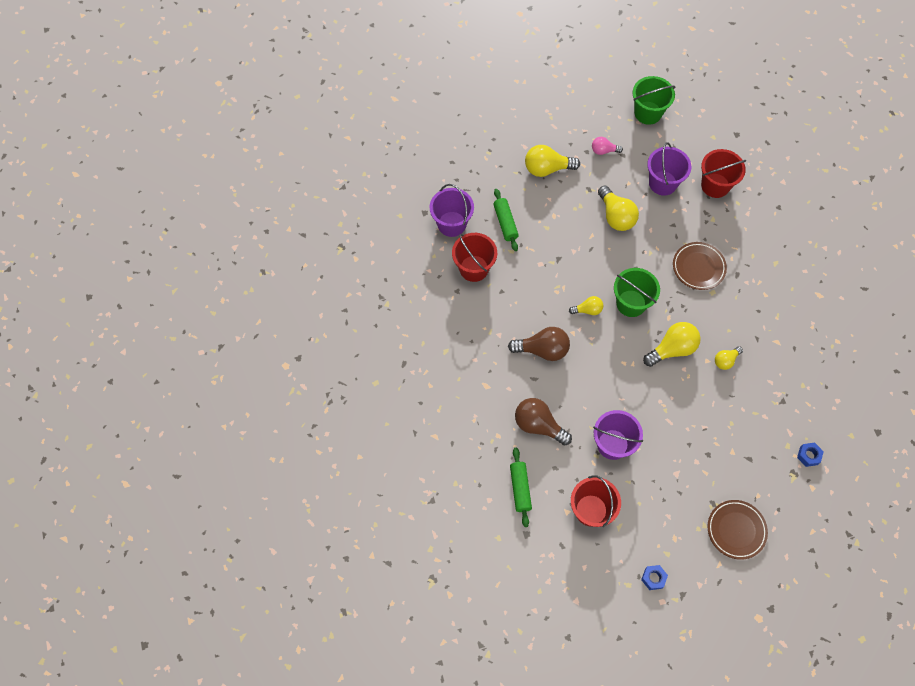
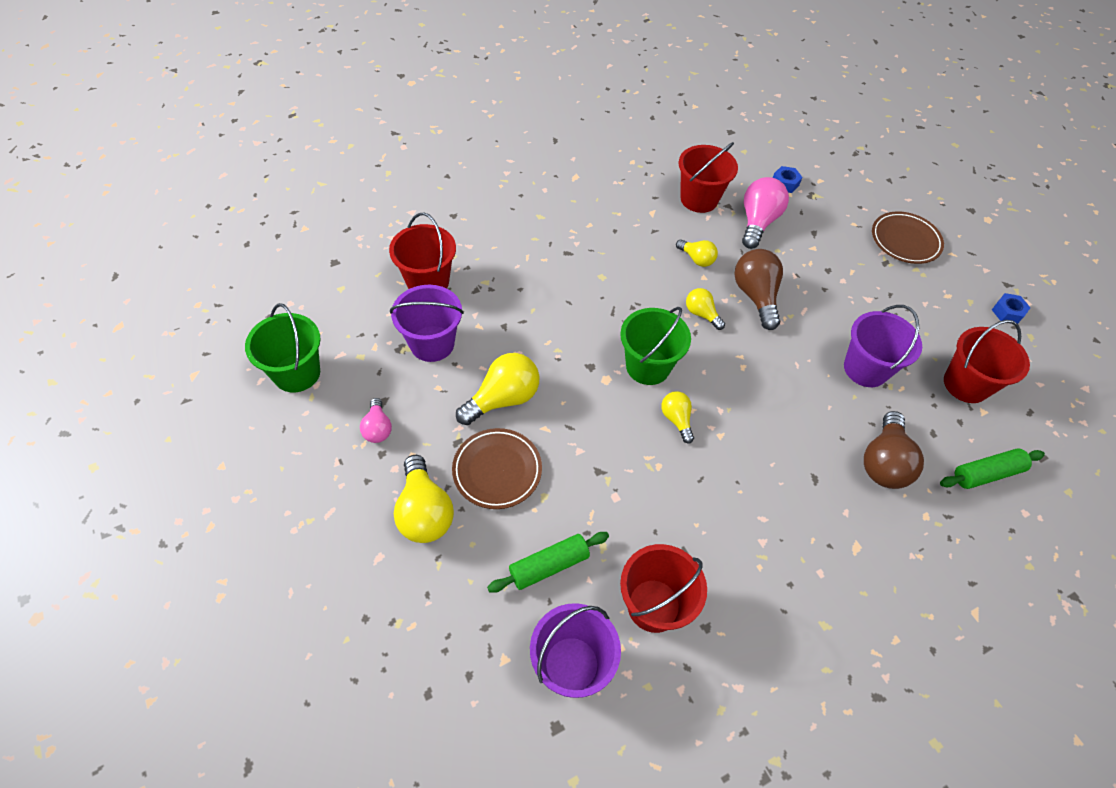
camera: 105 degrees left, 10 degrees down
(542, 350) = (764, 473): brown light bulb -> brown light bulb (755, 296)
(672, 349) = (701, 314): yellow light bulb -> yellow light bulb, size x0.57
(698, 267) = (568, 293): brown plate -> brown plate (497, 470)
(763, 418) = (757, 222): none -> pink light bulb
(791, 380) = (699, 199): none -> red bucket

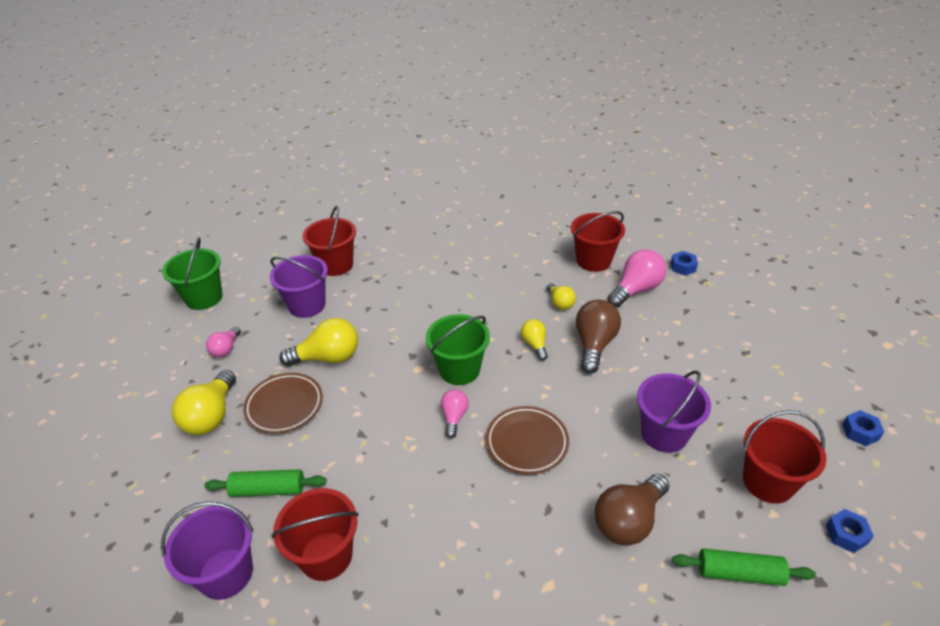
camera: 30 degrees right, 15 degrees down
(676, 419) = (454, 417): yellow light bulb -> pink light bulb
(905, 241) = (778, 340): brown plate -> brown plate (527, 442)
(1040, 409) = (846, 534): none -> blue nut

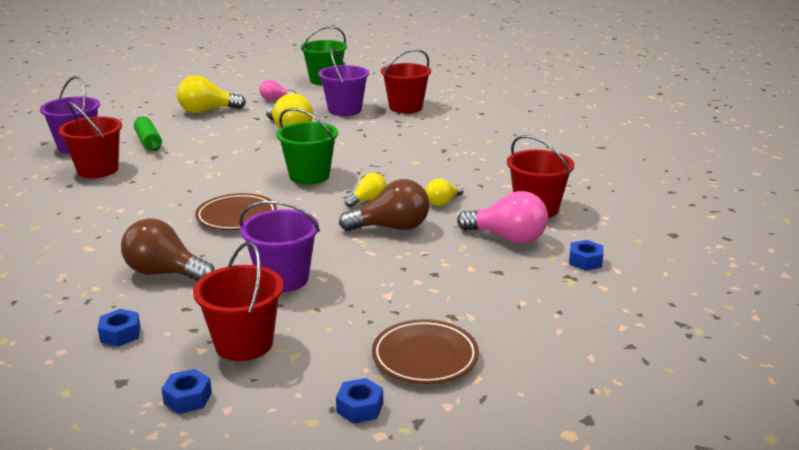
camera: 65 degrees right, 15 degrees down
(284, 406) = (229, 128): brown plate -> brown plate (425, 357)
(454, 417) = (250, 184): pink light bulb -> none
(739, 573) = (120, 334): green rolling pin -> blue nut

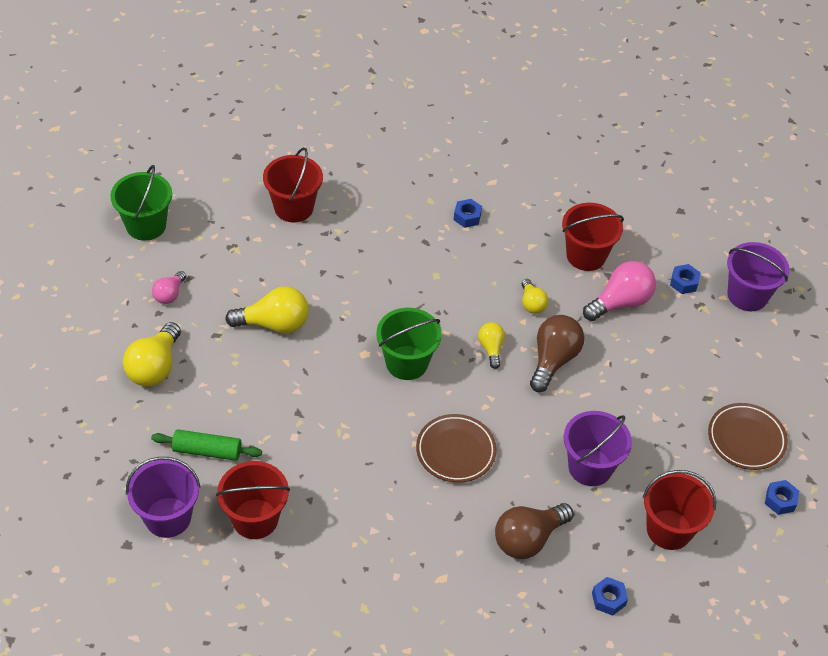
camera: 60 degrees left, 25 degrees up
(187, 398) = (717, 586): blue nut -> blue nut (467, 217)
(344, 110) = (257, 256): purple bucket -> purple bucket (747, 295)

